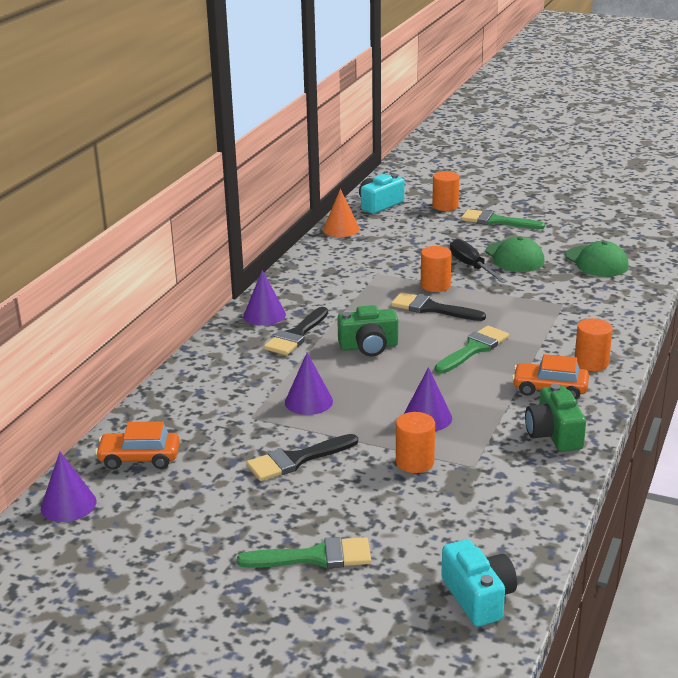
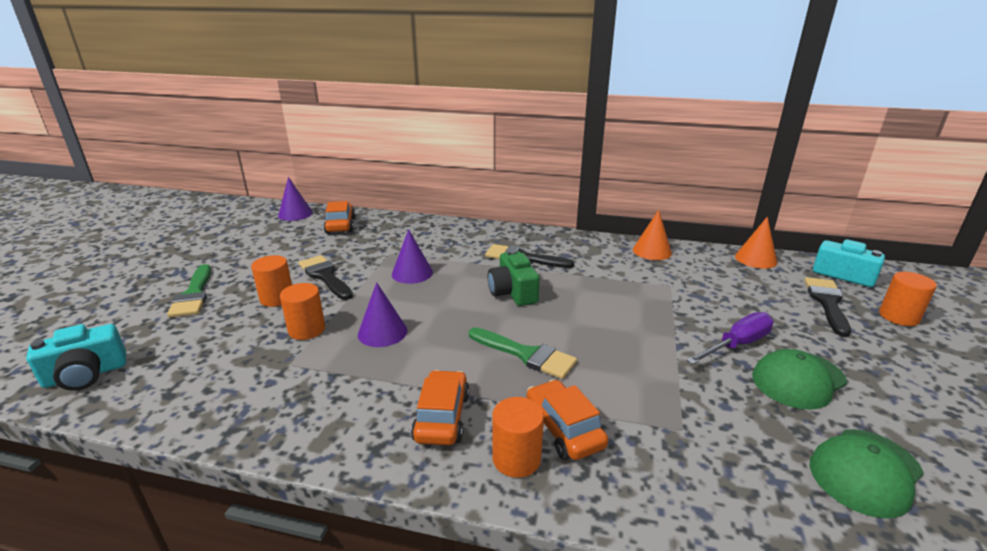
camera: 80 degrees right, 0 degrees up
(264, 315) = (553, 242): purple cone -> none
(307, 269) = (652, 251): none -> orange cone
(432, 308) = (609, 322): black brush -> black brush (827, 303)
(435, 285) = (666, 321): orange cylinder -> orange cylinder (277, 298)
(471, 267) = (737, 344): black screwdriver -> purple screwdriver
(496, 221) = (902, 360): green brush -> none
(554, 434) = (339, 421): green camera -> none
(562, 343) = (563, 429): none -> orange car

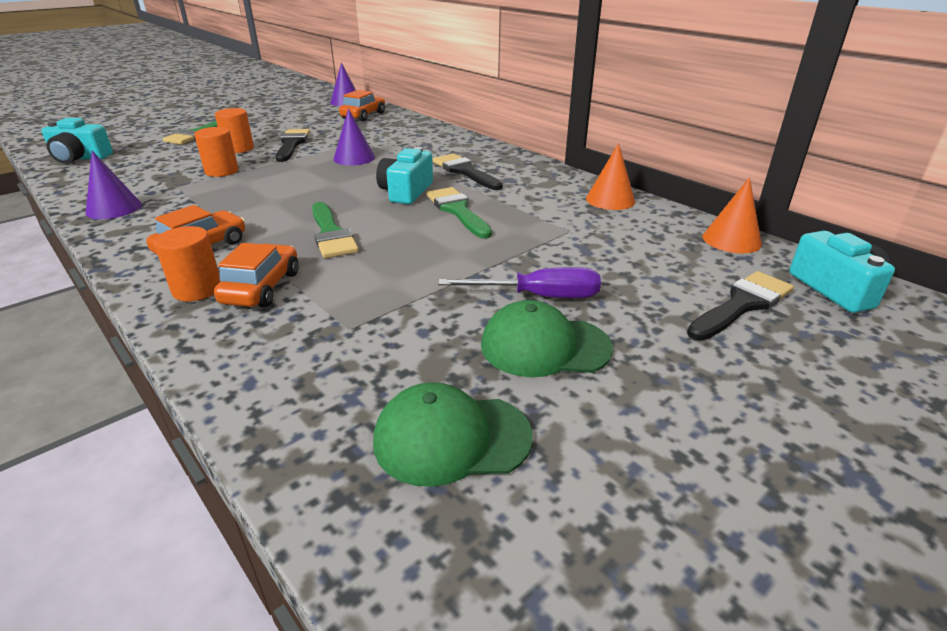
camera: 35 degrees right, 5 degrees up
(382, 332) = (263, 187): purple cone -> purple cone (114, 208)
(513, 292) = (406, 192): green camera -> turquoise camera
(577, 296) = (457, 210): none -> green brush
(898, 317) = (827, 352): orange cylinder -> none

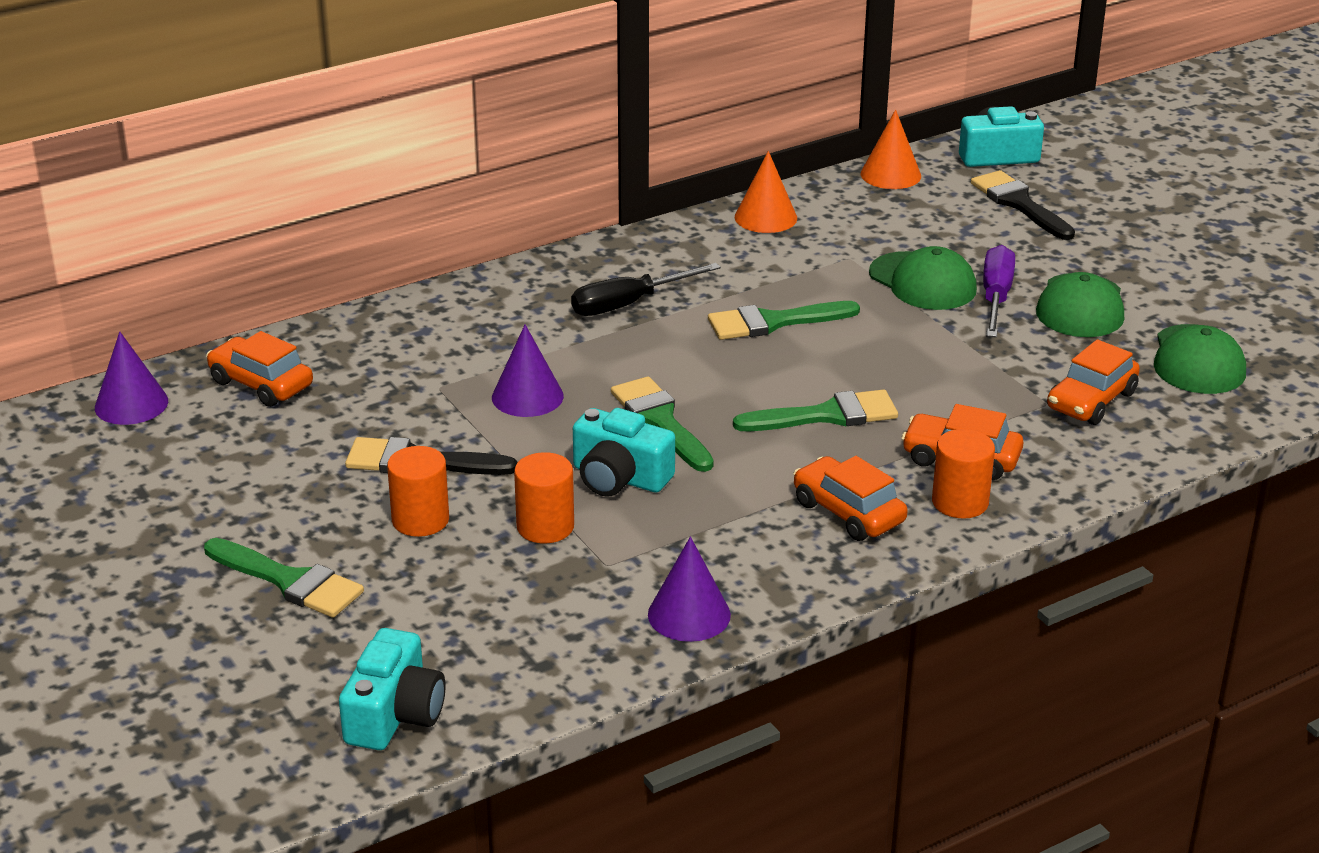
camera: 80 degrees left, 0 degrees up
(327, 188) = (660, 421): none -> green brush
(353, 355) = (1091, 401): none -> orange car
(406, 192) = (696, 356): turquoise camera -> turquoise camera (619, 477)
(465, 171) = (628, 304): black brush -> black screwdriver
(547, 261) = (922, 282): none -> green cap

